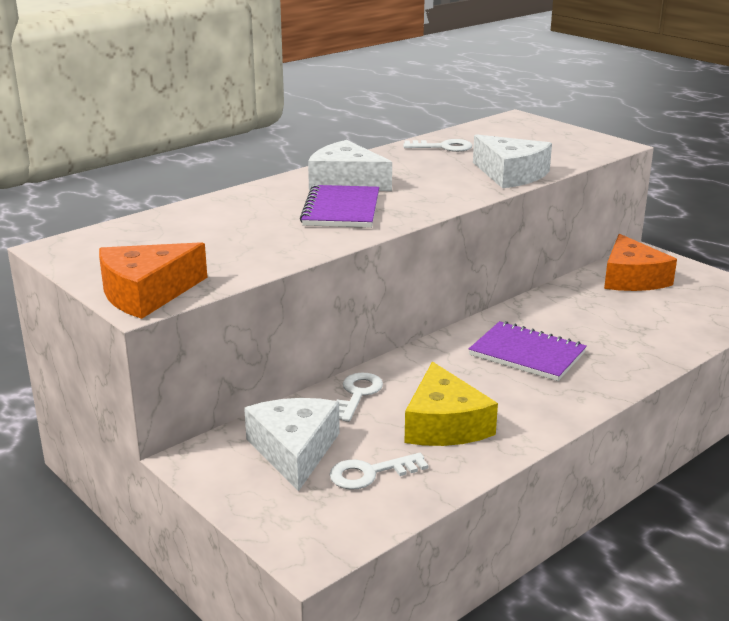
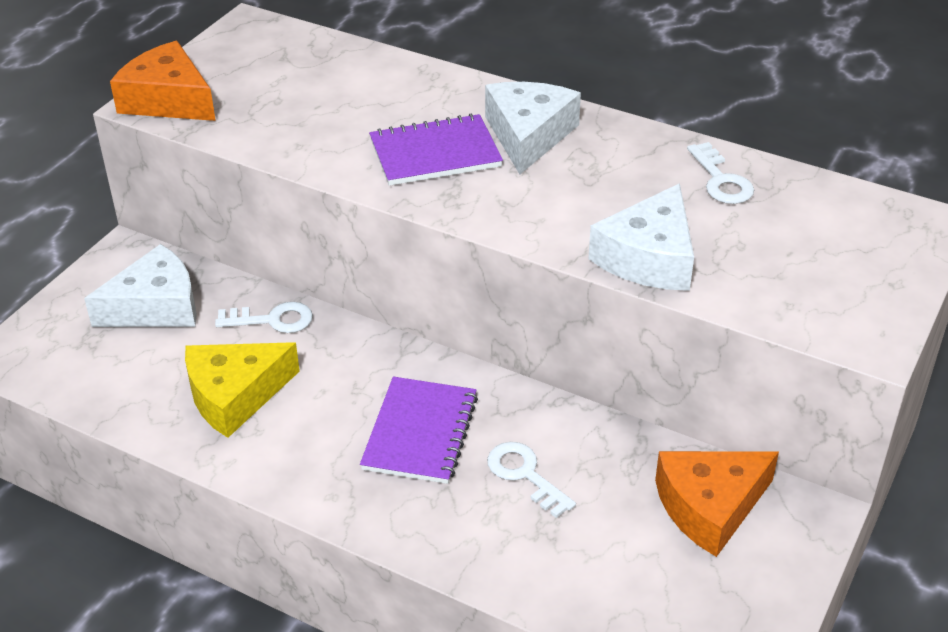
camera: 70 degrees right, 15 degrees up
(370, 473) = (131, 364): white key -> white key (525, 475)

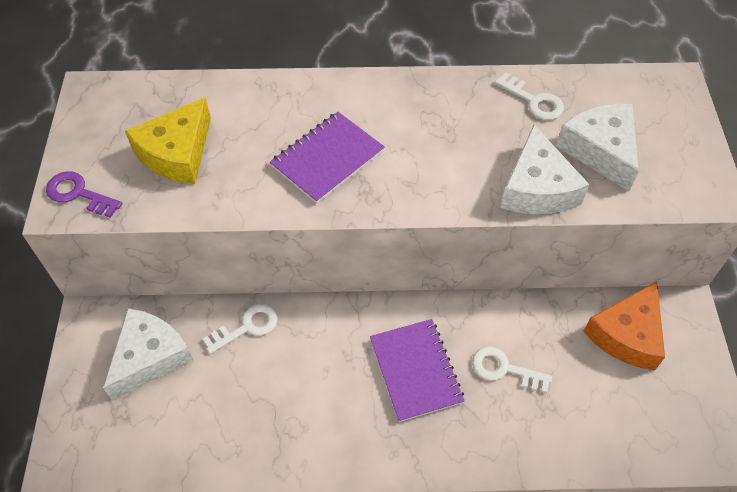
camera: 30 degrees left, 15 degrees up
(168, 100) = (78, 194): orange cheese -> purple key
(235, 395) = (266, 406): yellow cheese -> yellow cheese (177, 153)
(528, 135) = (381, 114): white cheese -> white cheese (600, 150)

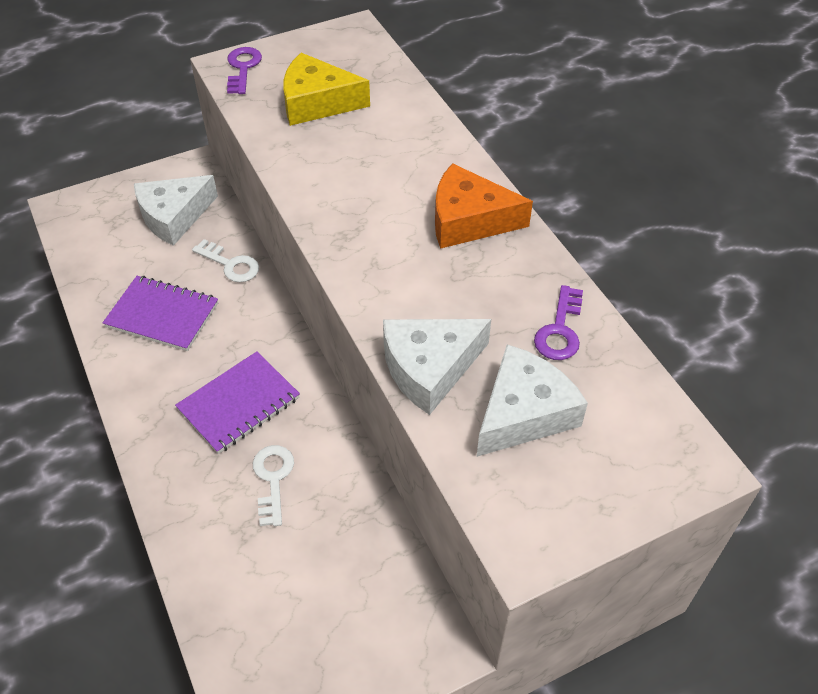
camera: 65 degrees right, 5 degrees down
(150, 357) = (174, 216): white cheese -> white cheese turned 135 degrees clockwise
(327, 159) = (369, 196): purple notebook -> purple notebook (162, 315)
(534, 101) = (560, 330): white key -> purple key
(626, 335) = (372, 588): orange cheese -> orange cheese (469, 220)

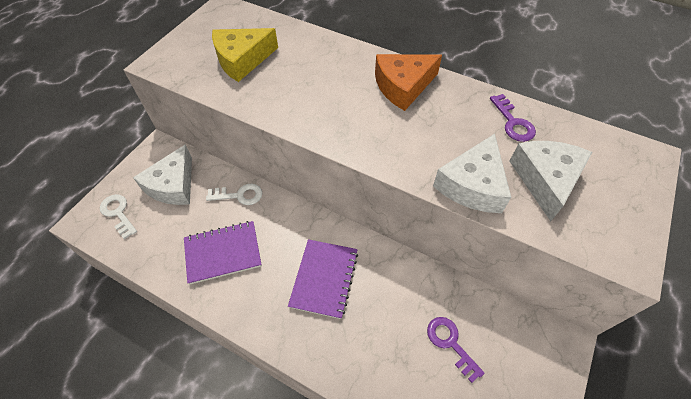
camera: 35 degrees left, 5 degrees up
(243, 68) = (169, 60): purple key -> purple key (450, 343)
(273, 479) = (387, 312): white key -> white key (118, 213)

